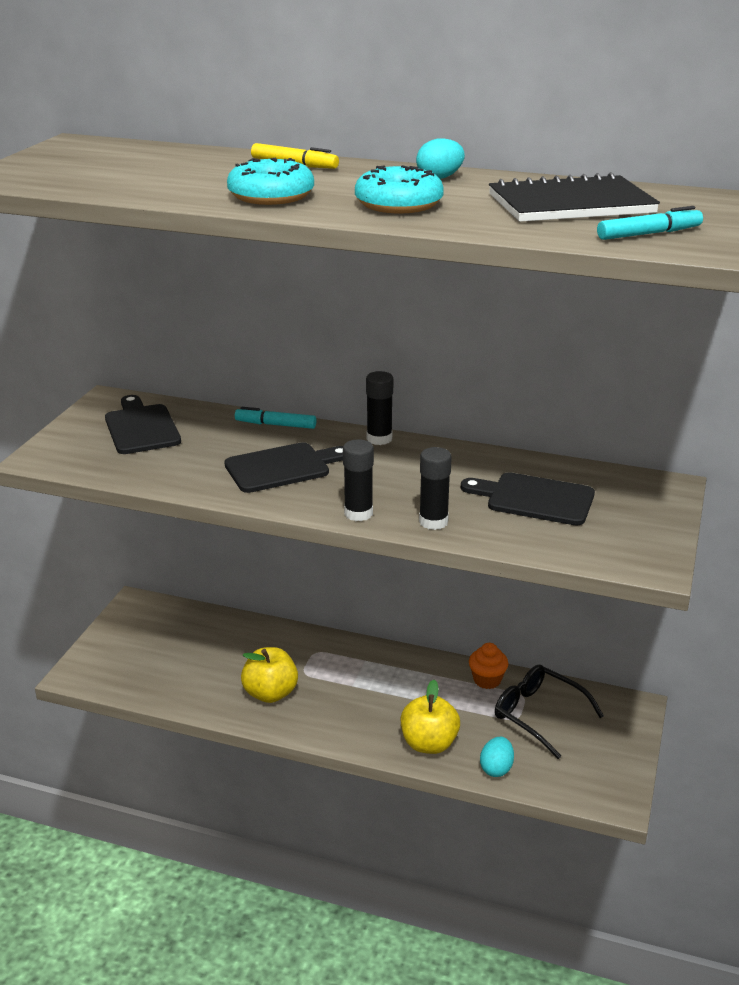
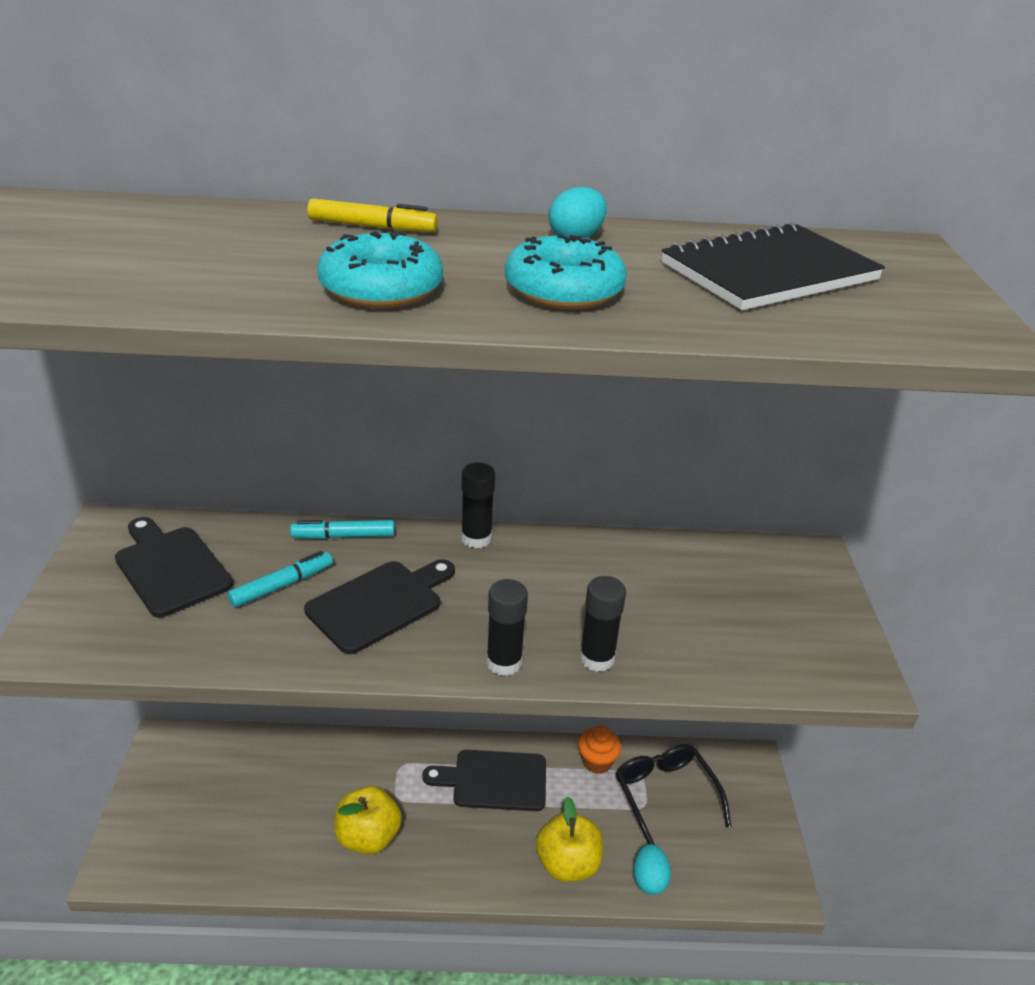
camera: 20 degrees left, 5 degrees up
(535, 499) = (690, 600): black cutting board -> black cutting board (494, 780)
(539, 715) = (665, 796): black glasses -> black glasses turned 45 degrees clockwise
(649, 234) = (905, 317): turquoise marker -> turquoise marker (282, 585)

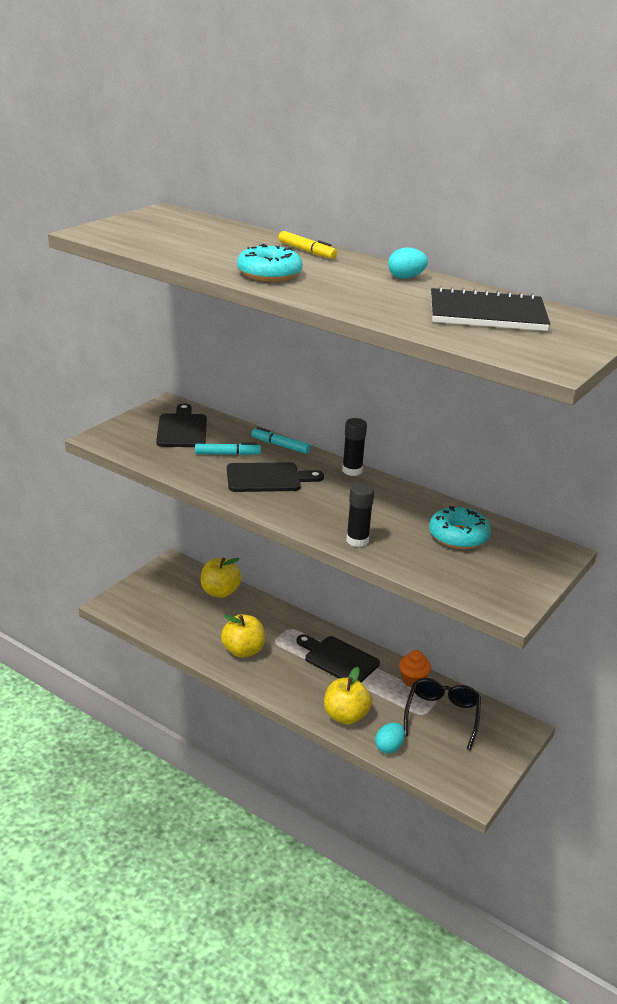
camera: 35 degrees right, 5 degrees down
(266, 756) = (220, 592): none -> yellow apple
(504, 662) = (305, 523): black glue stick -> none
(563, 290) = (356, 294): turquoise donut -> turquoise donut (458, 536)

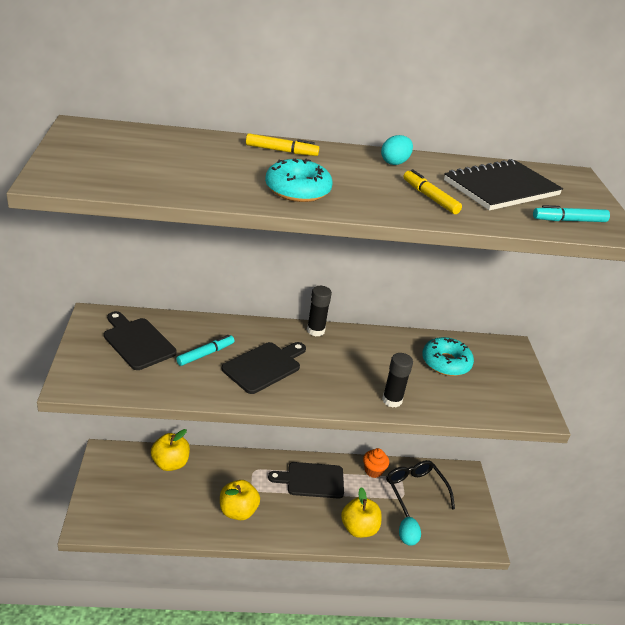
camera: 40 degrees left, 5 degrees up
(280, 445) = (237, 326): turquoise marker -> turquoise marker (569, 220)
(389, 303) = (430, 197): none -> yellow marker

